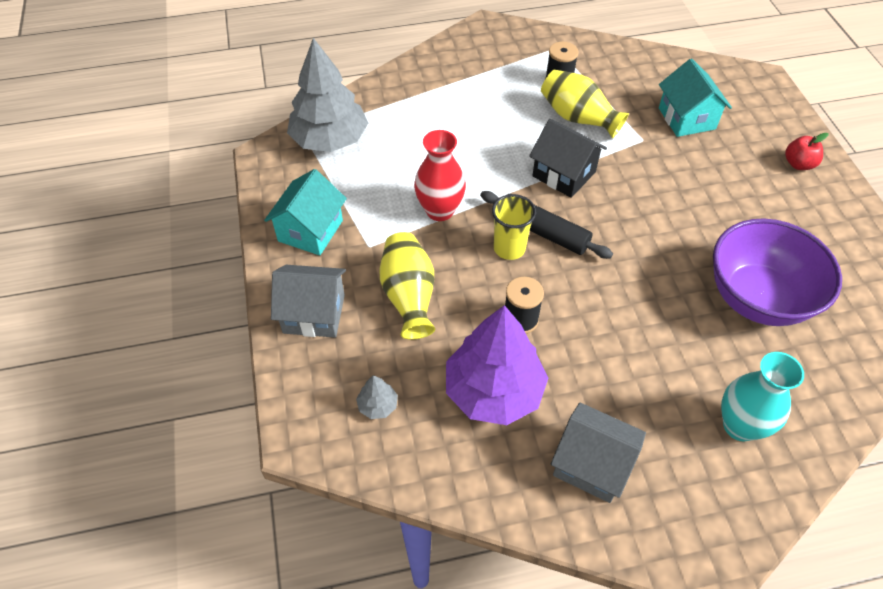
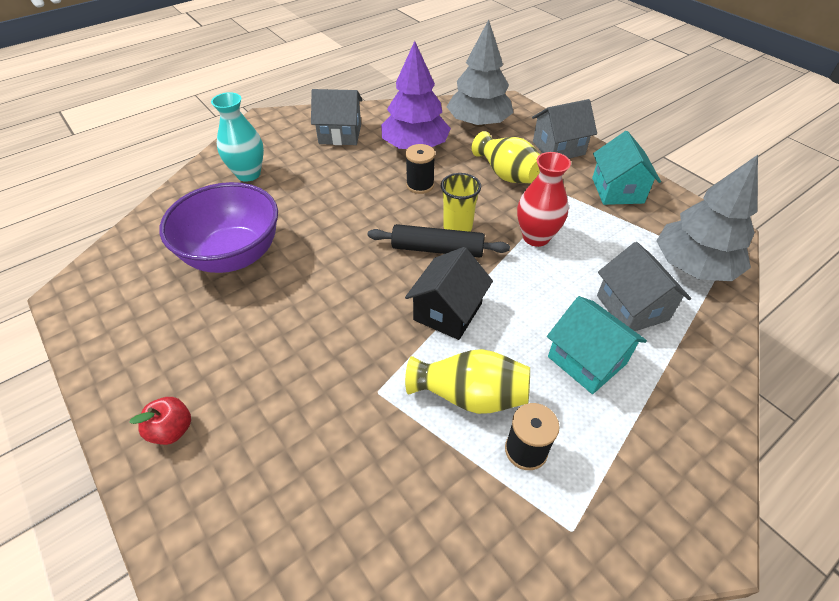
camera: 155 degrees right, 5 degrees down
(378, 405) = (478, 123): grey tree -> grey tree, size x2.47
(414, 129) = (632, 308): none -> grey house
(564, 174) = (448, 312): black house -> black house turned 75 degrees counterclockwise
(686, 118) = (329, 453): turquoise house -> turquoise house (586, 360)

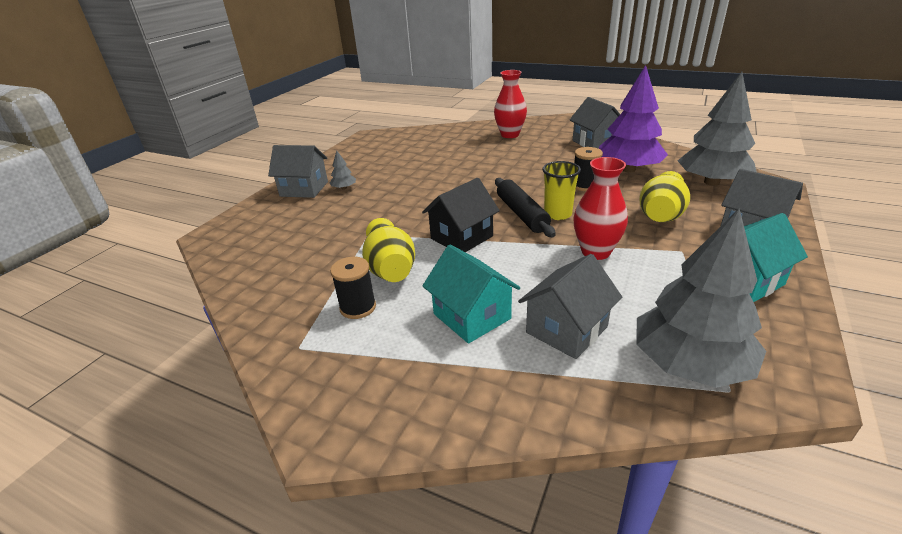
camera: 65 degrees right, 15 degrees down
(172, 430) = (304, 189): red apple -> grey house
(222, 379) = (344, 188): none -> grey tree
(233, 255) = (436, 157): purple bowl -> none
(248, 174) = (510, 135): turquoise vase -> red vase
(448, 312) = (461, 237): black house -> black house turned 45 degrees counterclockwise
(586, 360) = (472, 316): turquoise house -> turquoise house turned 60 degrees counterclockwise

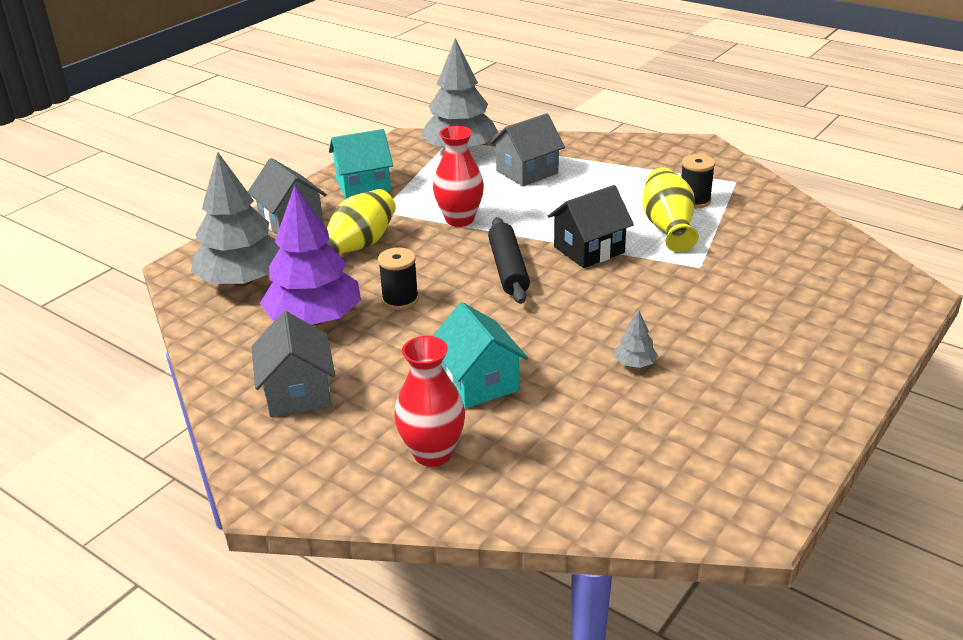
camera: 170 degrees left, 0 degrees up
(304, 189) = (828, 359): grey house -> none
(344, 188) = (758, 351): grey tree -> grey tree (634, 363)
(472, 316) = (596, 186): turquoise house -> turquoise house (478, 382)
(557, 214) = (466, 263): yellow cup -> none

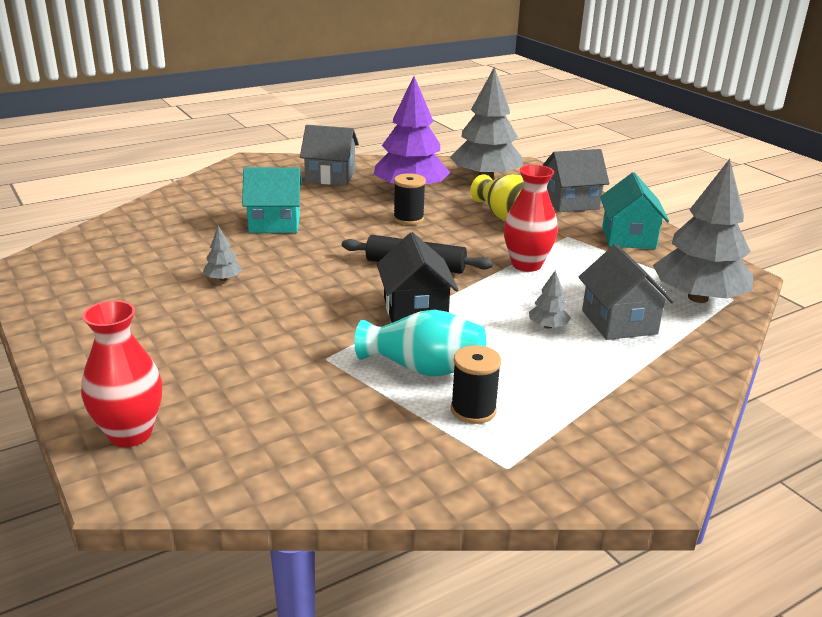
camera: 110 degrees right, 5 degrees down
(432, 453) = (225, 198): red vase -> red vase (130, 434)
(559, 195) = (548, 326): none -> grey tree
(668, 227) = (423, 368): yellow vase -> turquoise vase

